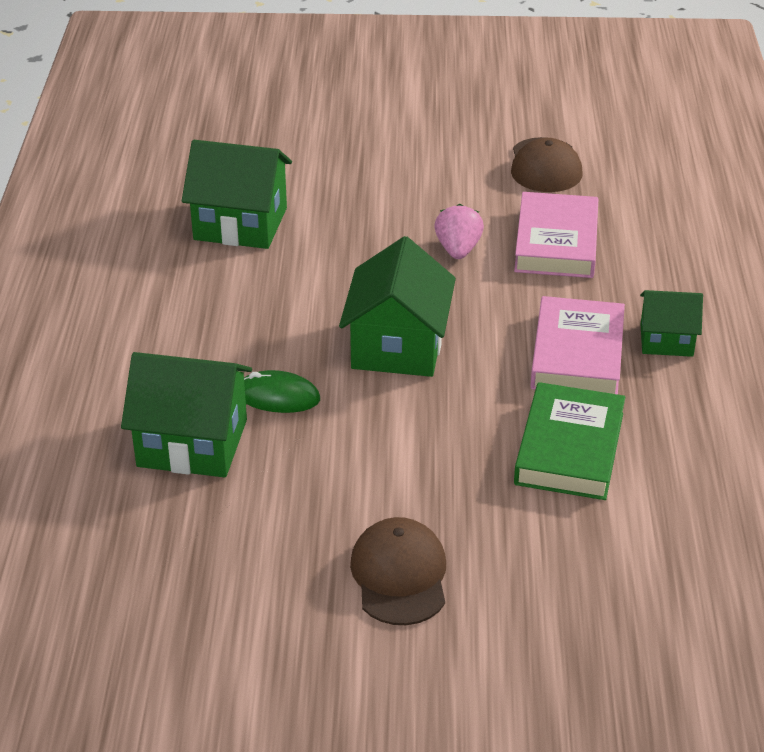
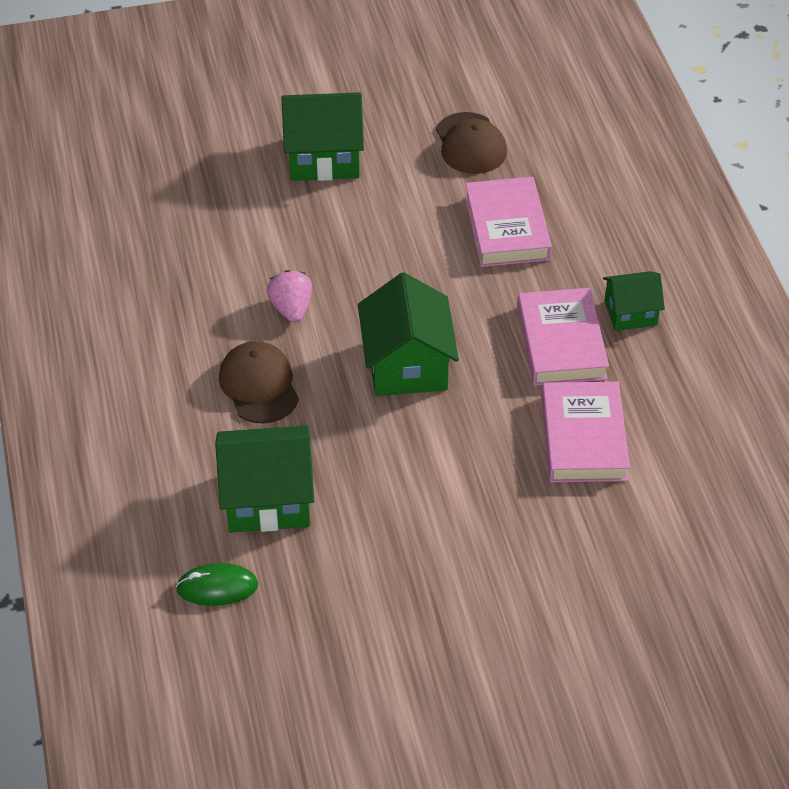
camera: 15 degrees left, 10 degrees up
(240, 224) = (219, 260): green house -> green house (323, 157)
(278, 396) = (323, 437): green mouse -> green mouse (217, 587)
(399, 575) = (486, 587): brown cap -> brown cap (259, 385)
(458, 250) = (424, 252): pink strawberry -> pink strawberry (291, 309)
(569, 448) = (583, 438): green book -> pink book

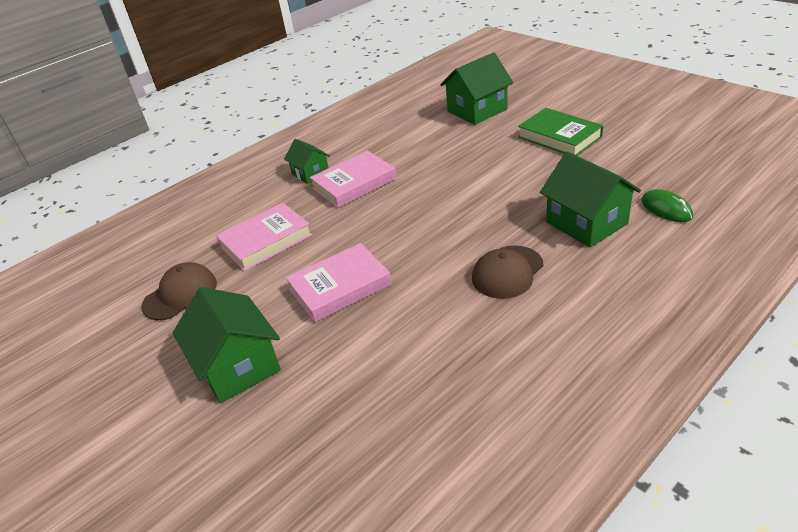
camera: 115 degrees left, 10 degrees down
(291, 309) = (424, 294): pink strawberry -> none
(407, 365) = (425, 224): green house -> green house (477, 110)
(475, 608) = (559, 137): none -> green book
(583, 438) = (418, 152): pink book -> pink book (340, 287)

